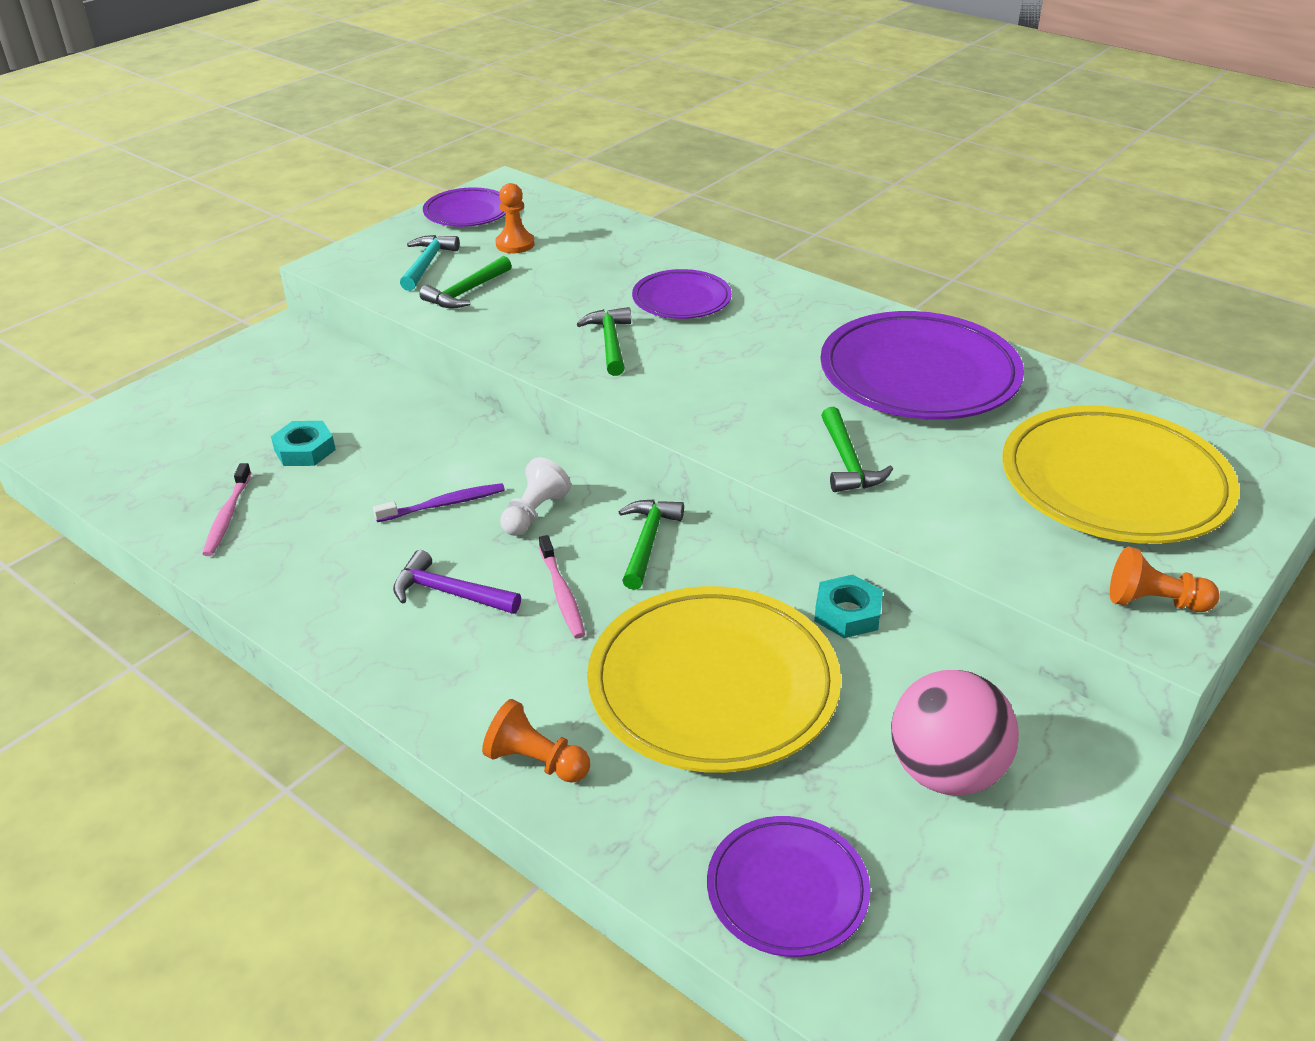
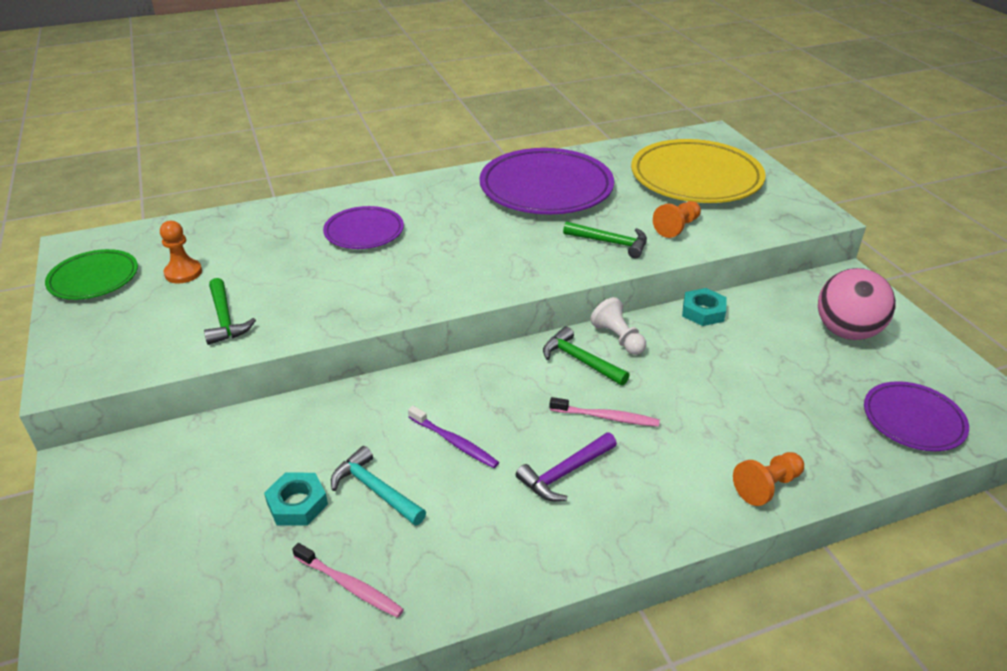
camera: 60 degrees left, 0 degrees up
(427, 264) = (149, 325): turquoise hammer -> turquoise hammer (375, 490)
(444, 504) = (454, 442): purple toothbrush -> purple toothbrush turned 120 degrees clockwise
(467, 213) = (94, 279): purple plate -> green plate
(534, 513) = (505, 400): white pawn -> white pawn (618, 338)
(610, 342) = (383, 278): green hammer -> none
(713, 686) = (737, 385): yellow plate -> none
(1154, 602) = (795, 208): orange pawn -> orange pawn (677, 227)

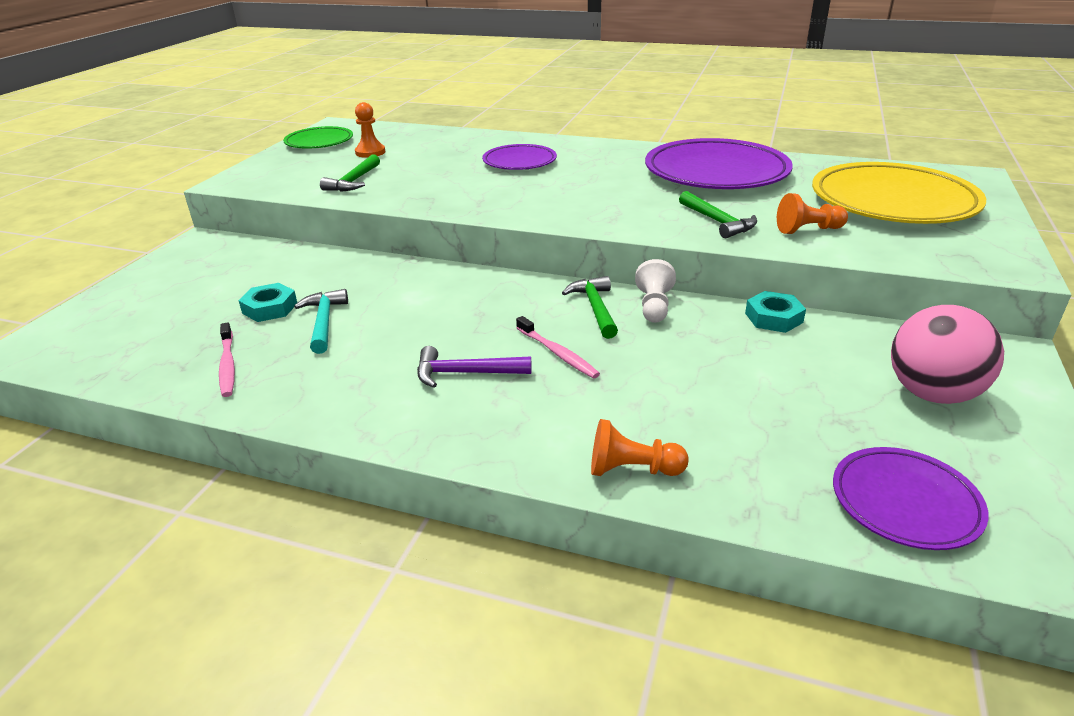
camera: 40 degrees right, 5 degrees down
(454, 442) = (416, 318): purple toothbrush -> none

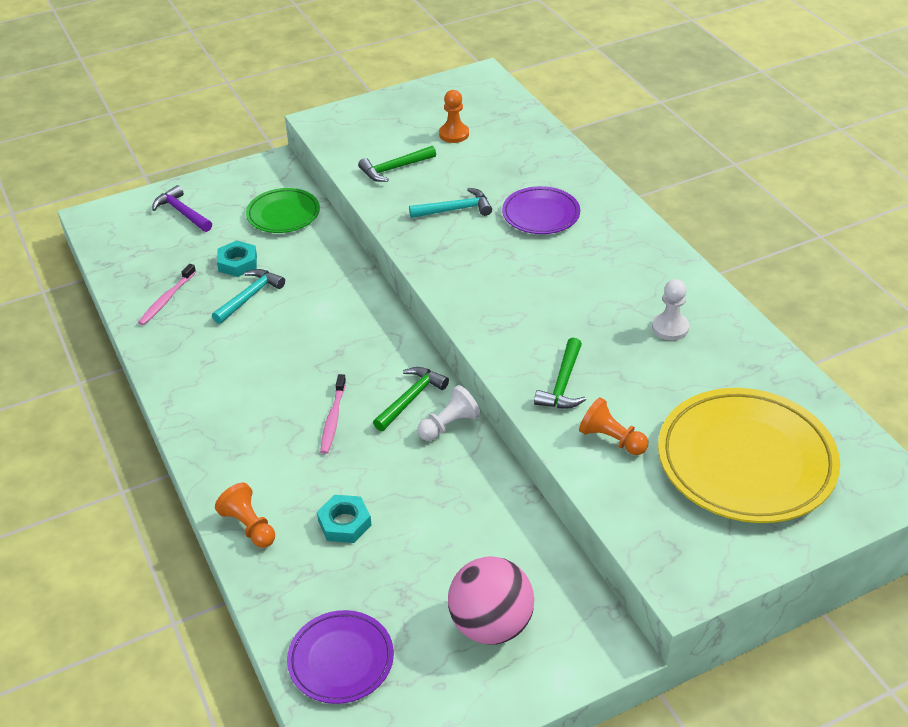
camera: 45 degrees right, 10 degrees up
(319, 142) = (438, 97): green plate -> green plate (283, 214)
(450, 181) = (455, 209): none -> turquoise hammer
(465, 373) = (265, 396): purple hammer -> purple hammer (182, 212)
(716, 172) = (670, 328): purple plate -> white pawn
(773, 318) = (507, 494): turquoise nut -> turquoise nut (344, 523)

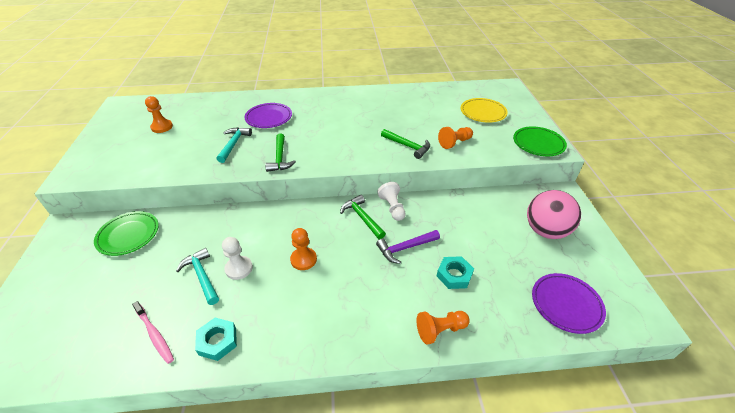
camera: 70 degrees left, 0 degrees up
(182, 212) = (52, 299): purple hammer -> purple hammer (405, 248)
(237, 263) = (156, 275): turquoise nut -> turquoise nut (217, 341)
(309, 368) = (303, 259): none -> orange pawn
(333, 419) = (359, 258): pink toothbrush -> none
(394, 169) = (166, 157): green hammer -> green hammer (280, 158)
(670, 328) = (386, 106): white pawn -> white pawn (239, 268)
(685, 558) = (538, 144): none -> green plate
(746, 461) = (483, 112): yellow plate -> yellow plate, size x0.55

